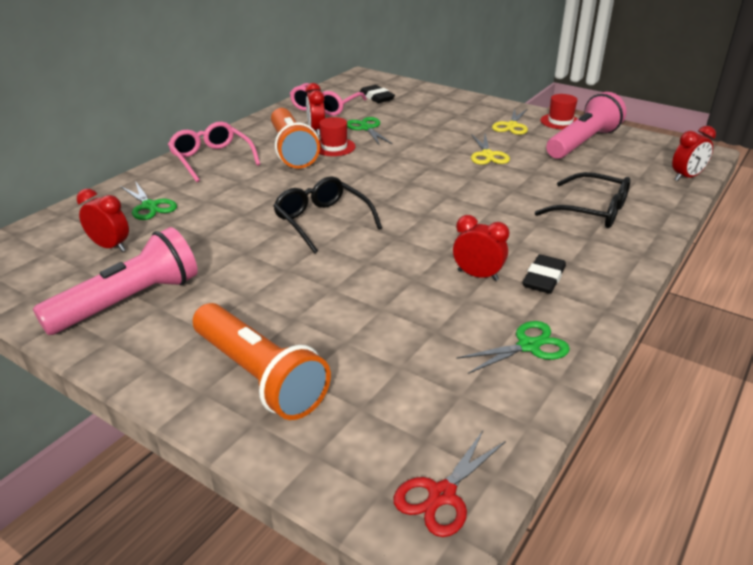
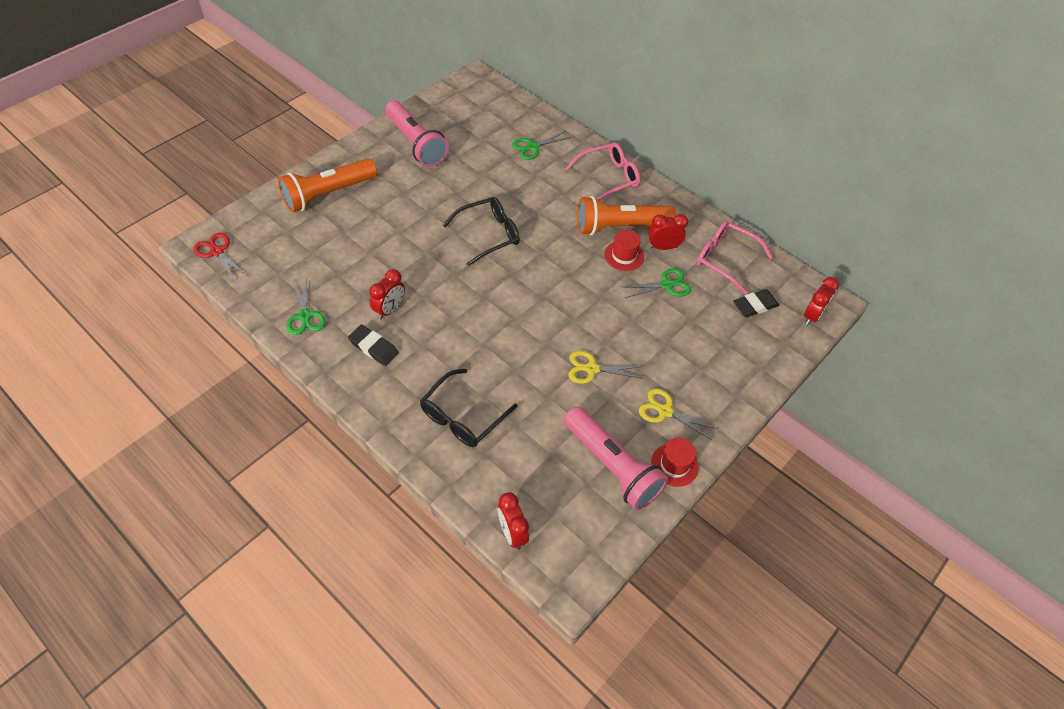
camera: 95 degrees right, 20 degrees up
(110, 247) = (481, 132): red clock -> red clock (812, 316)

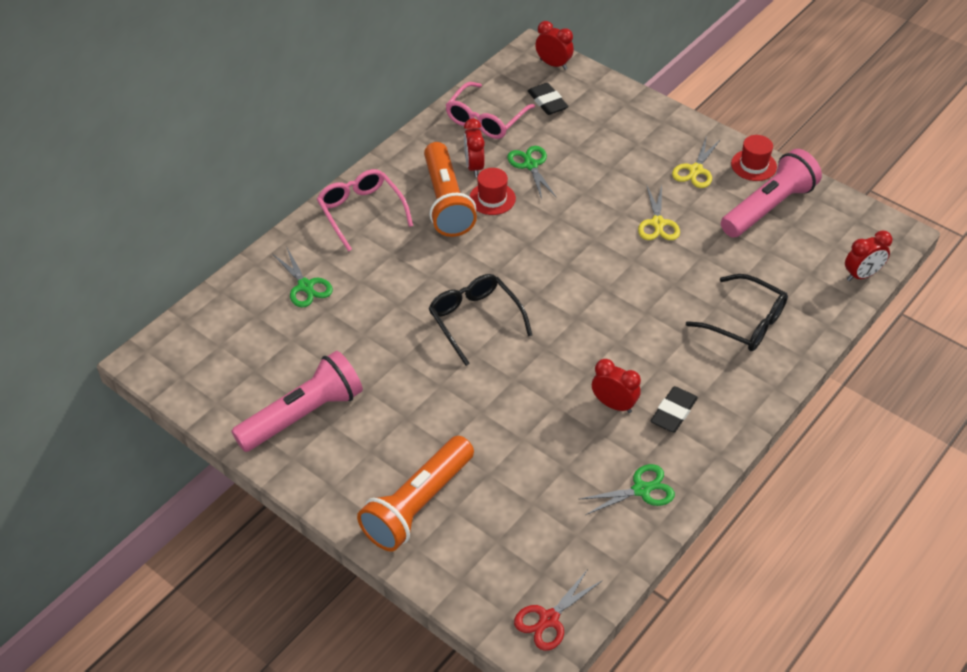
camera: 90 degrees left, 5 degrees down
(328, 194) = (417, 504): orange flashlight -> orange flashlight turned 75 degrees clockwise

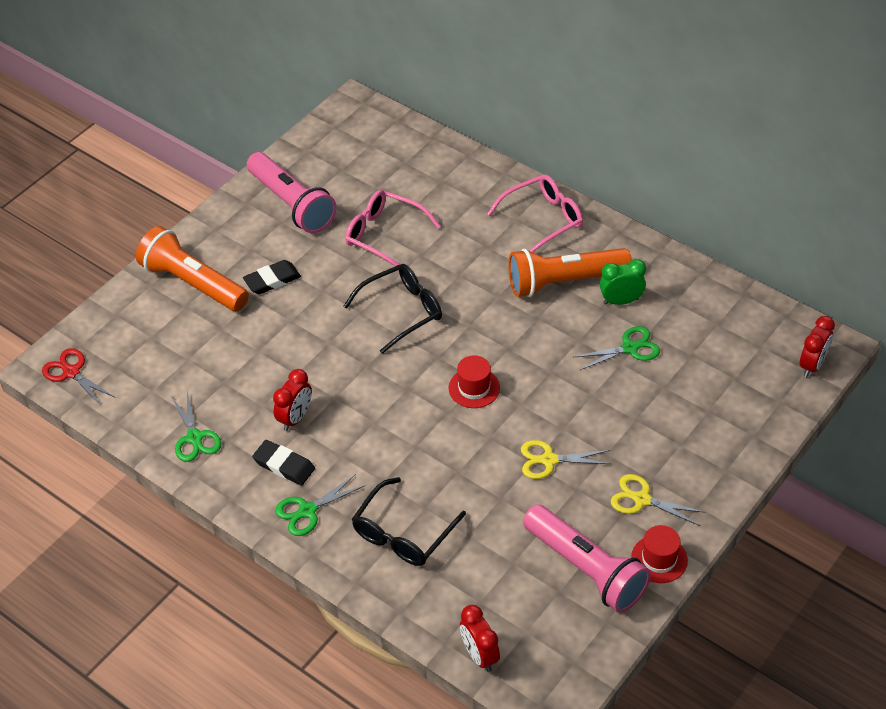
camera: 90 degrees right, 0 degrees up
(305, 286) = (442, 190): green scissors -> green scissors (307, 511)
(474, 167) = (621, 301): red clock -> green clock
(485, 119) = (700, 307): pink glasses -> pink glasses (384, 235)
(492, 198) = (573, 318): red hat -> red hat (474, 388)
(547, 102) = (741, 360): black eraser -> black eraser (272, 280)

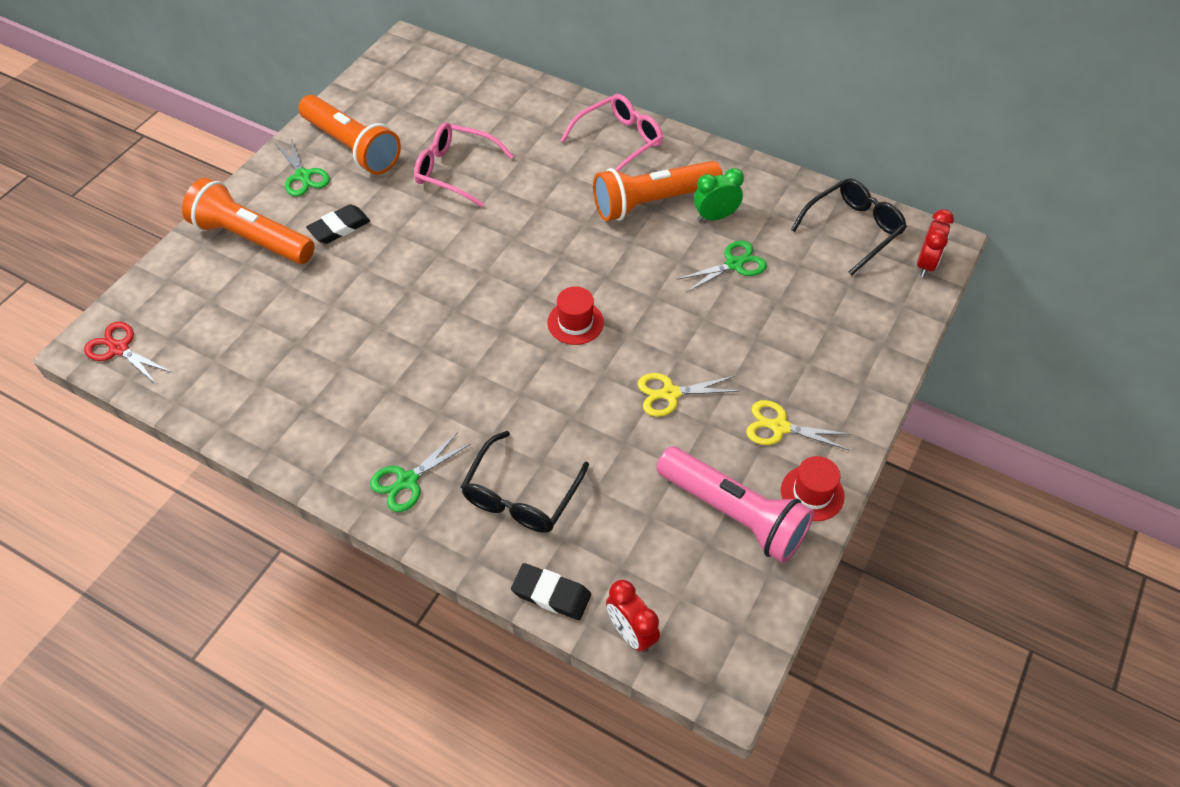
camera: 10 degrees left, 5 degrees up
(194, 437) = (268, 409): green scissors -> green scissors (303, 176)
(284, 465) = (374, 430): black eraser -> black eraser (551, 594)
(292, 204) = (352, 147): pink flashlight -> orange flashlight
(295, 418) = (381, 375): red clock -> none
(402, 311) = (485, 248): black glasses -> black glasses (853, 229)

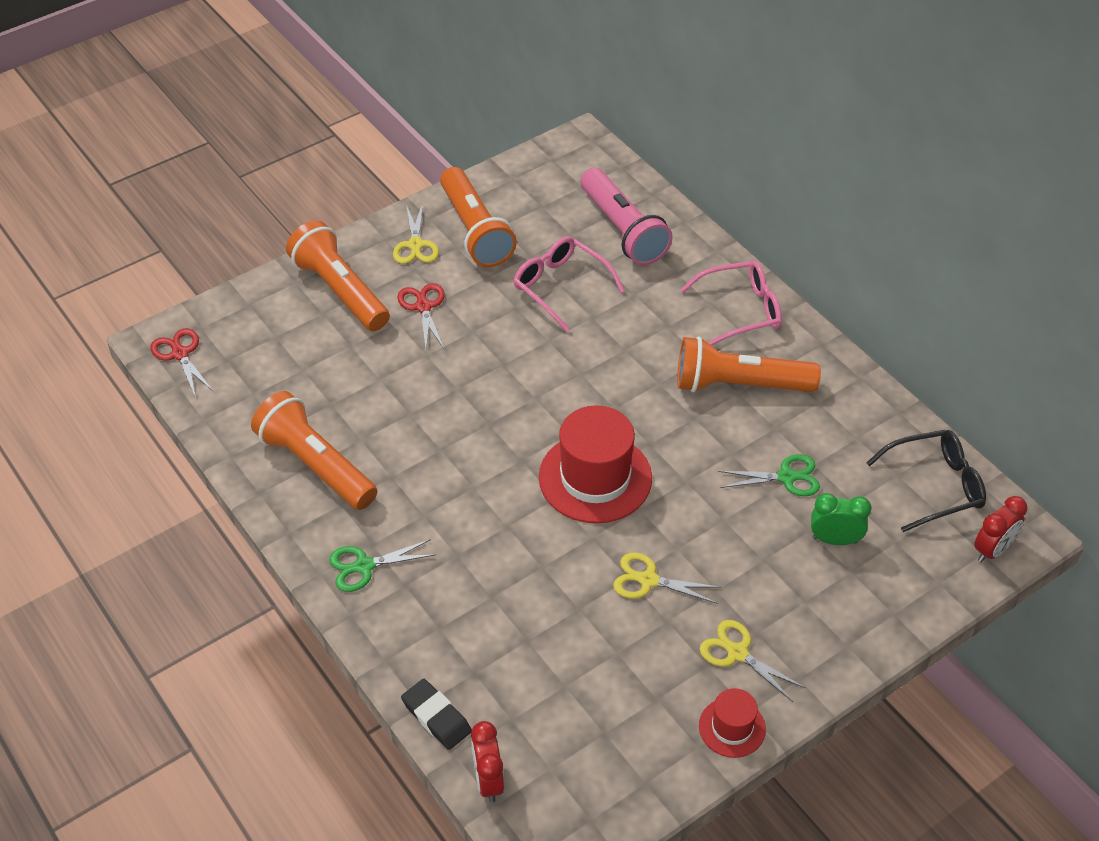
camera: 25 degrees right, 5 degrees down
(303, 176) = (415, 245): green scissors -> yellow scissors
(311, 404) = (316, 465): none -> orange flashlight
(339, 227) = (423, 307): black eraser -> red scissors
(521, 495) = (457, 619): black glasses -> none
(575, 322) = (595, 478): red hat -> red hat, size x1.92
(715, 217) = (795, 422): green clock -> green clock (834, 540)
(733, 514) = (644, 715): pink flashlight -> pink flashlight (623, 230)

